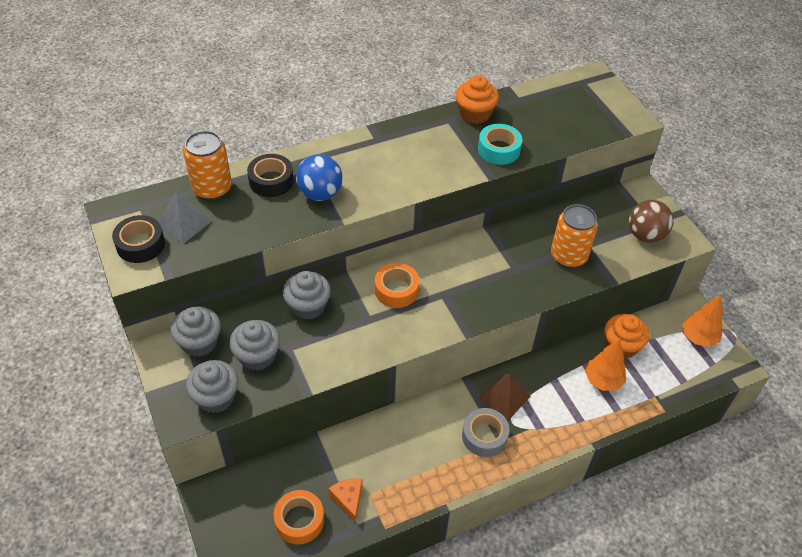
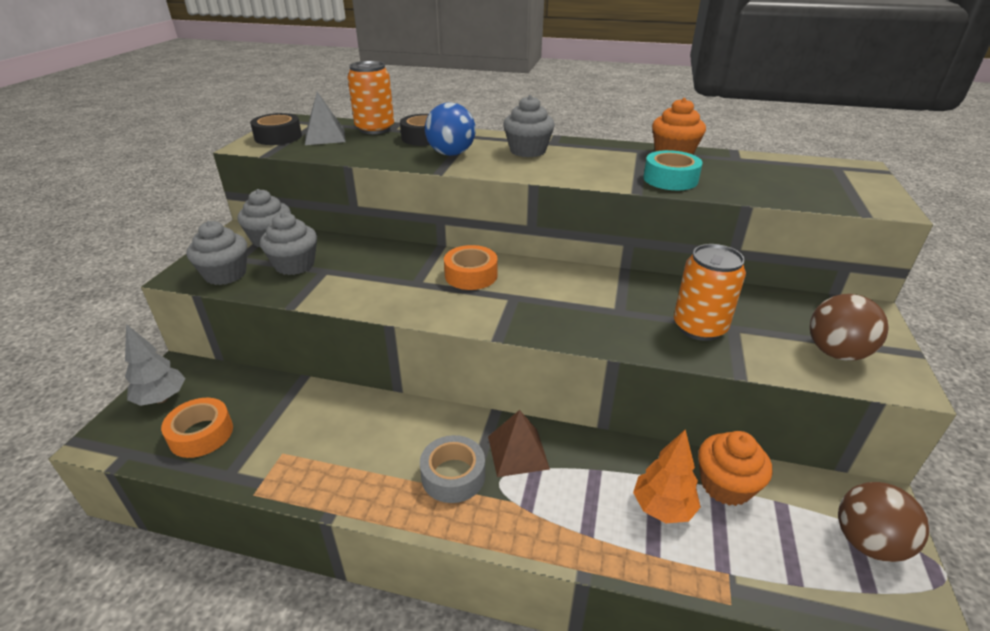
camera: 40 degrees right, 15 degrees down
(232, 519) = (161, 399): none -> grey tree
(308, 306) = (380, 253): grey cupcake -> grey cupcake (528, 151)
(348, 499) = (260, 444): orange cheese -> none
(698, 337) = (867, 542): orange tree -> brown ball

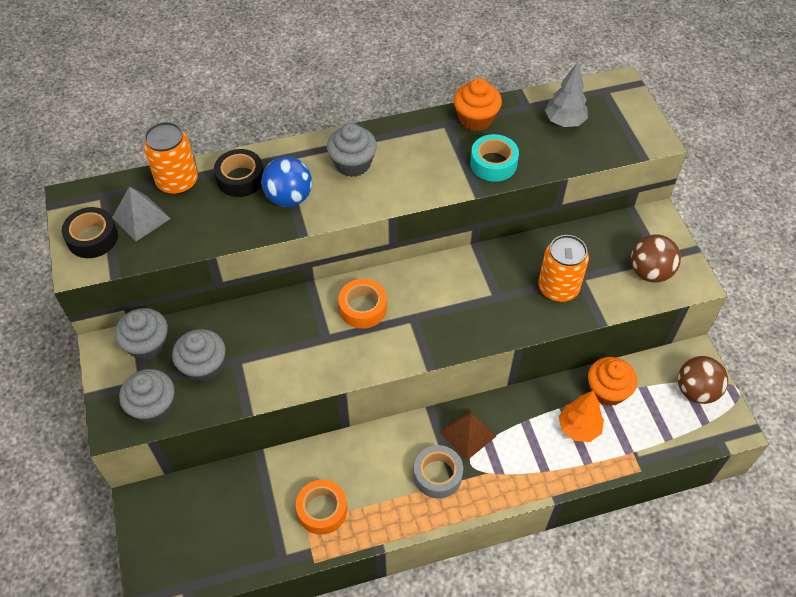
camera: 30 degrees left, 20 degrees up
(161, 399) = (161, 532): grey tree -> grey tree (564, 122)
(201, 434) = (228, 542): orange tape -> orange tape (322, 510)

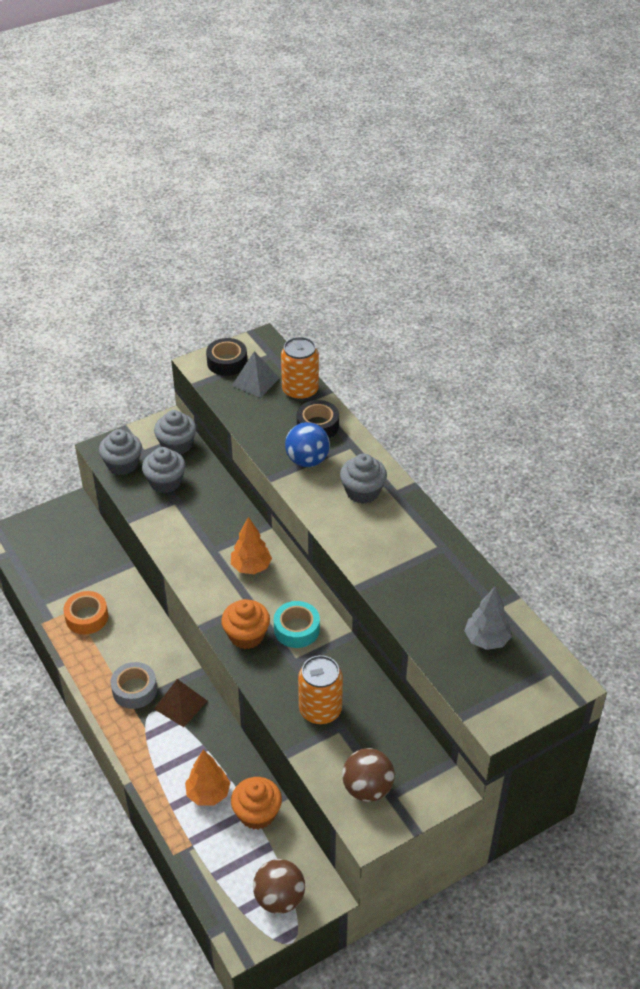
camera: 75 degrees right, 10 degrees down
(363, 308) = (251, 567): orange tape -> orange tree
(475, 119) = (458, 568): orange cupcake -> orange cupcake (246, 635)
(493, 163) = (403, 591): turquoise tape -> turquoise tape (296, 629)

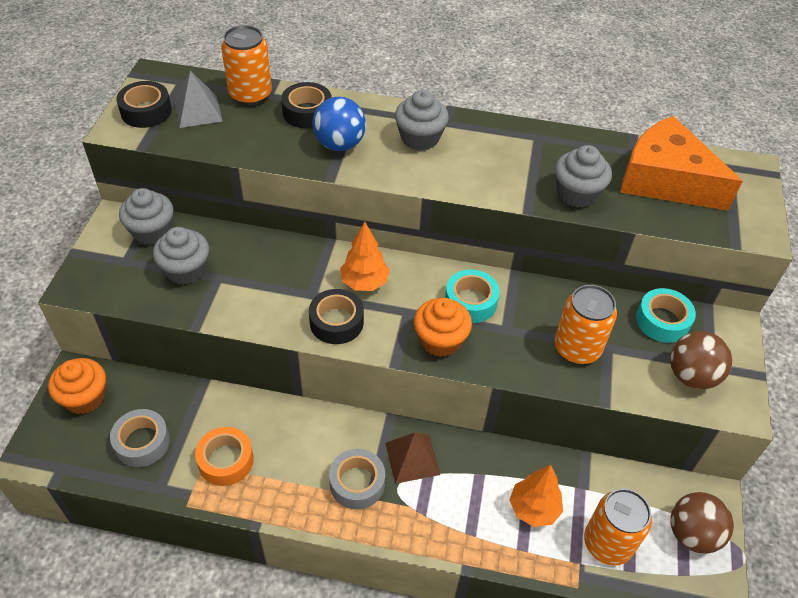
camera: 50 degrees left, 5 degrees up
(60, 571) = (142, 442): none -> grey tape
(122, 464) = (119, 285): grey cupcake -> grey cupcake (577, 193)
(204, 577) = (336, 322): none -> black tape
(222, 852) = (607, 543): none -> orange can
(257, 813) = (588, 486): orange cupcake -> orange cupcake (85, 397)
(402, 743) = (662, 321): none -> turquoise tape
(486, 640) = (665, 180): grey tree -> orange cheese

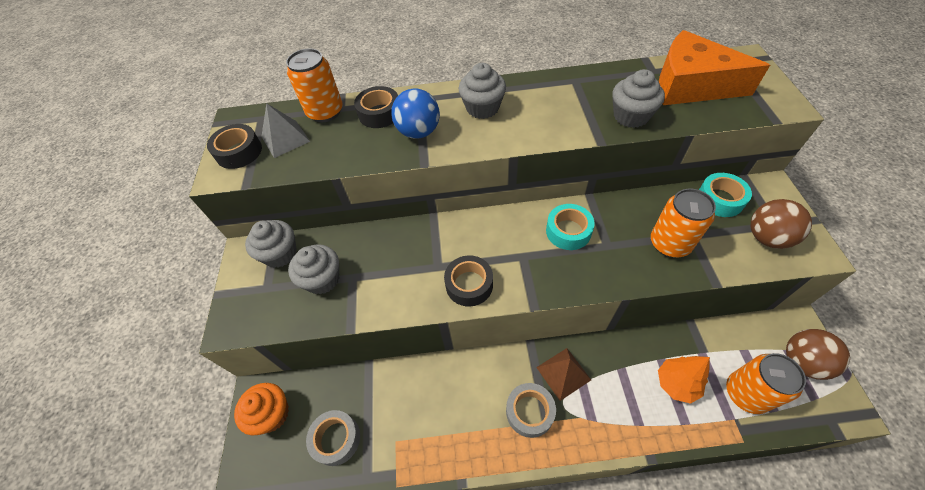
camera: 10 degrees left, 5 degrees up
(226, 460) = (414, 430): orange tape -> none
(364, 282) = (476, 242): orange tree -> none
(440, 340) = (560, 272): orange cupcake -> none

